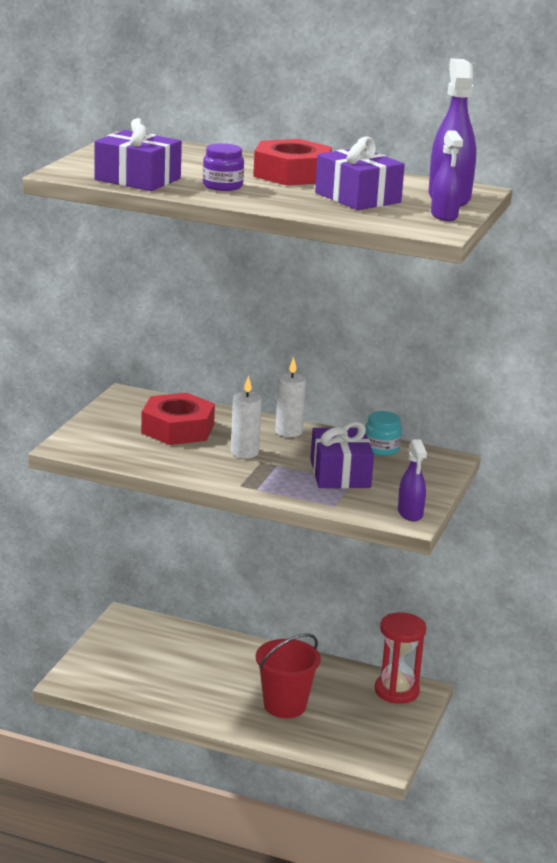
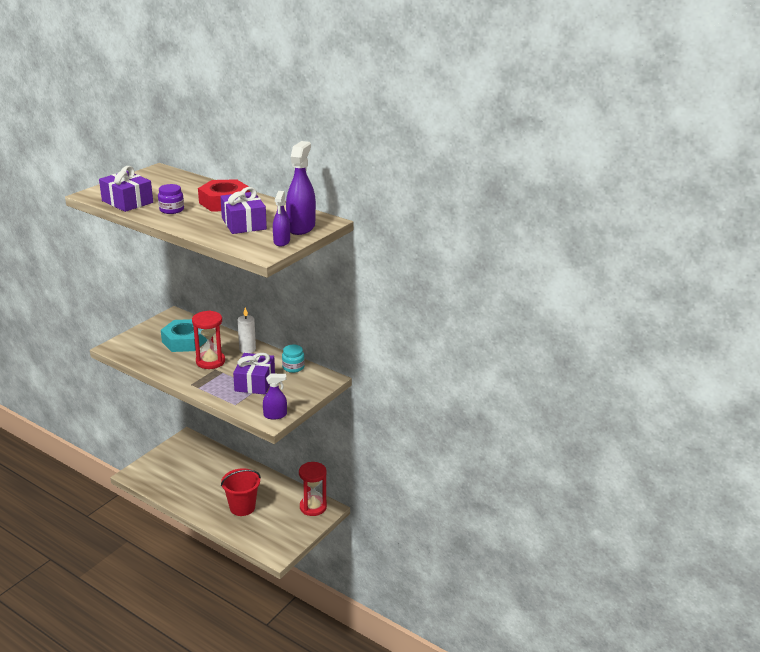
camera: 15 degrees right, 5 degrees up
(178, 429) = (184, 341): red nut -> turquoise nut
(244, 452) = (210, 361): white candle -> red hourglass
(410, 513) = (275, 415): purple spray bottle -> purple spray bottle turned 105 degrees counterclockwise

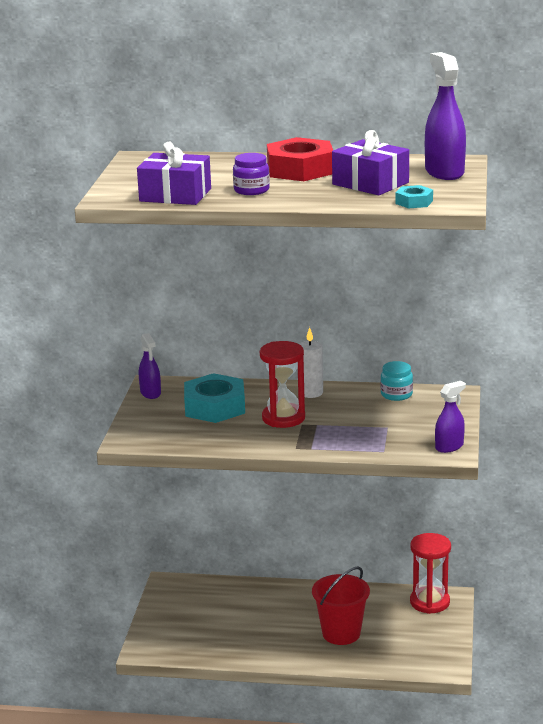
camera: 25 degrees left, 5 degrees down
(242, 245) = (414, 202): none -> turquoise nut
(255, 382) = (374, 423): purple gift -> none
(281, 241) = (452, 189): purple spray bottle -> purple spray bottle (150, 393)

